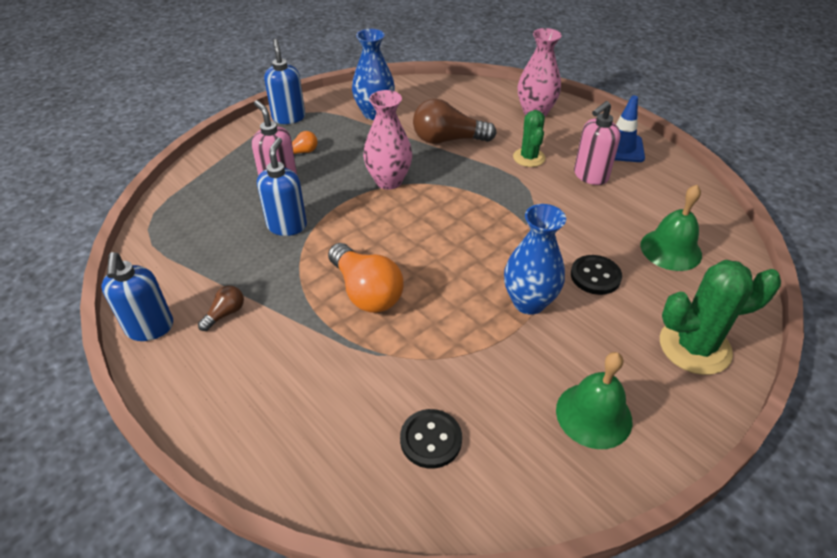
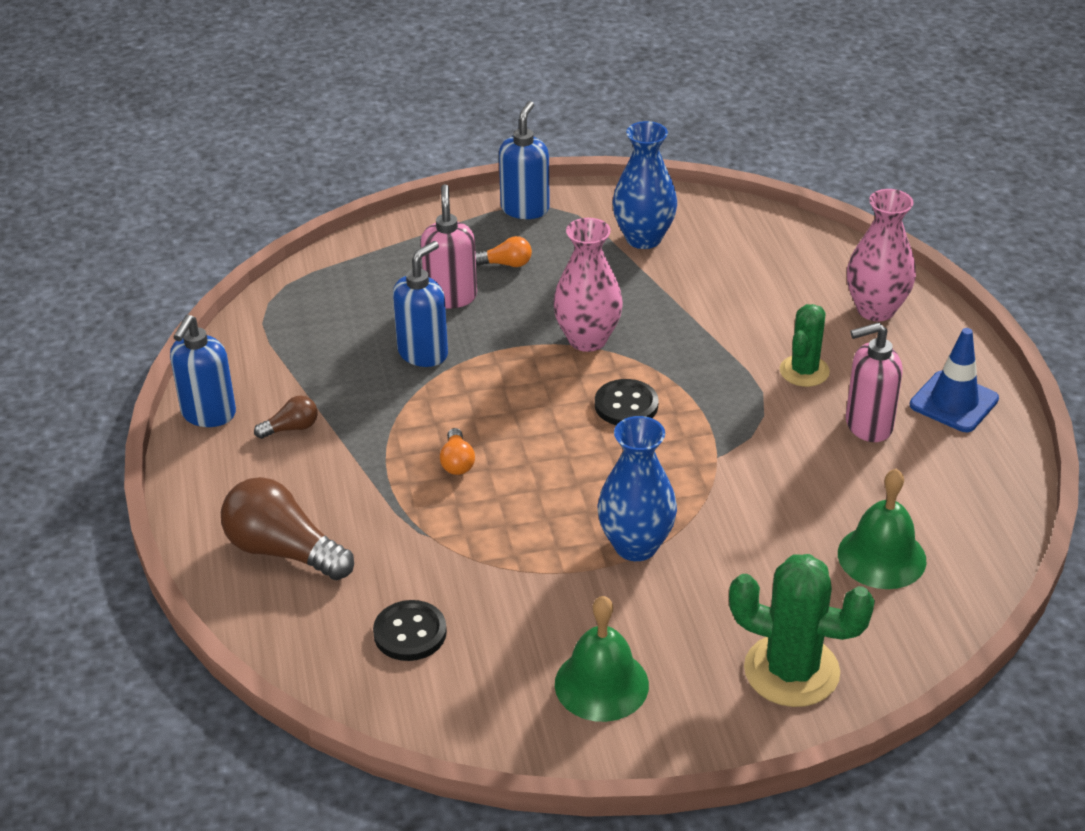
camera: 30 degrees right, 5 degrees down
(366, 292) = (457, 462): orange light bulb -> orange light bulb, size x0.48
(448, 140) = (713, 309): brown light bulb -> brown light bulb (283, 551)
(595, 276) = (747, 549): black button -> black button (626, 405)

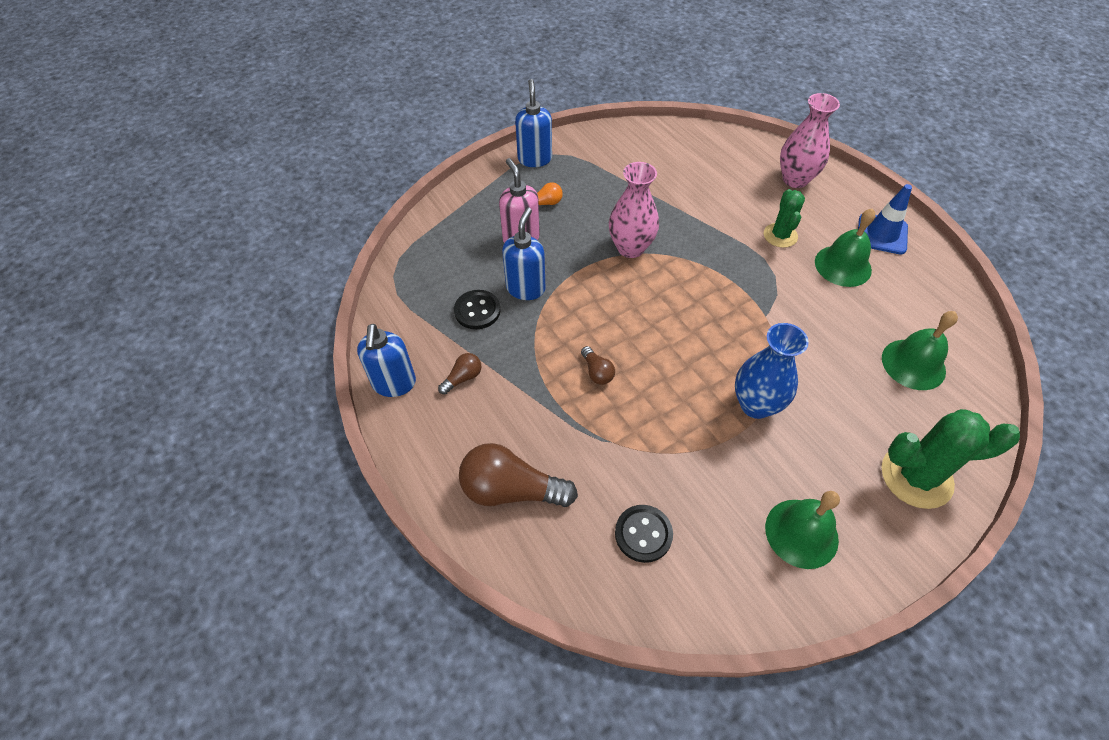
camera: 20 degrees left, 15 degrees up
(457, 462) = (597, 372): orange light bulb -> brown light bulb
(626, 405) = (684, 292): black button -> black button (477, 311)
(643, 238) = (623, 163): blue vase -> none
(868, 425) = (843, 265): pink soap dispenser -> green bell

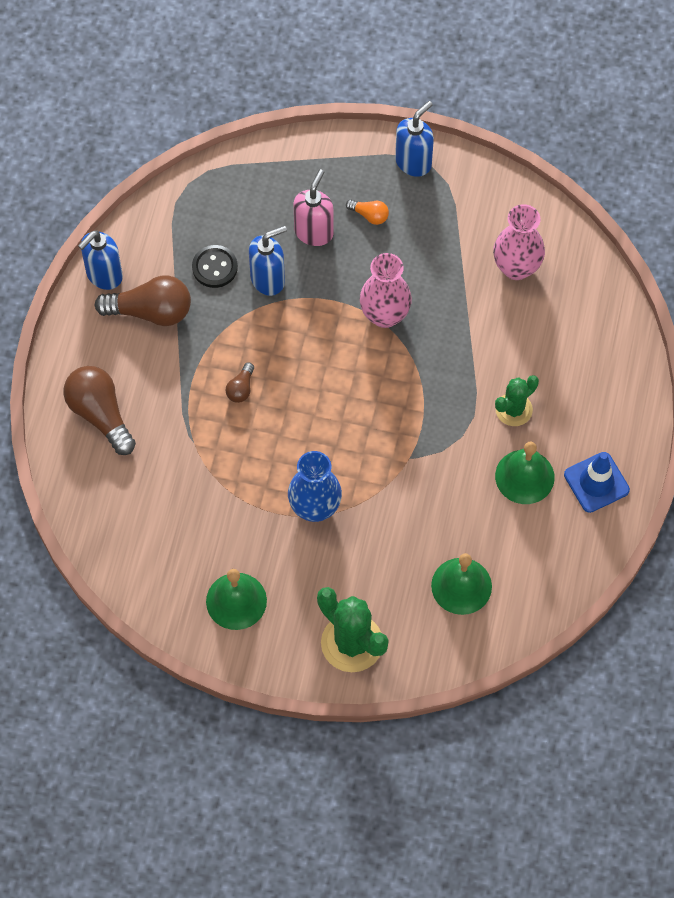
camera: 45 degrees right, 10 degrees up
(463, 378) = (151, 311): brown light bulb -> brown light bulb, size x2.06
(643, 534) = (145, 512): black button -> none
(795, 179) = (601, 374): pink vase -> pink vase (516, 267)

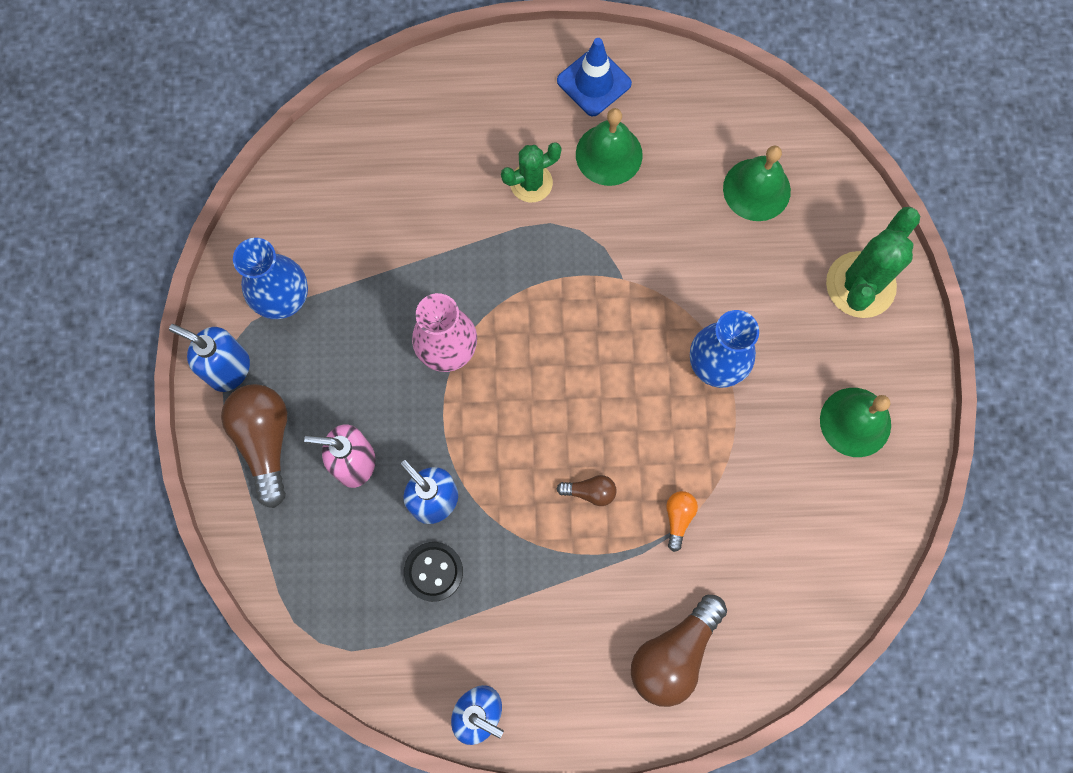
camera: 105 degrees left, 10 degrees up
(151, 311) = (516, 634): brown light bulb -> brown light bulb (265, 441)
(369, 215) = (316, 402): orange light bulb -> orange light bulb (678, 518)
(459, 209) = (284, 300): none -> blue vase
(514, 409) = (531, 183): green cactus -> green cactus turned 60 degrees counterclockwise
(516, 267) = (348, 220): pink vase -> none

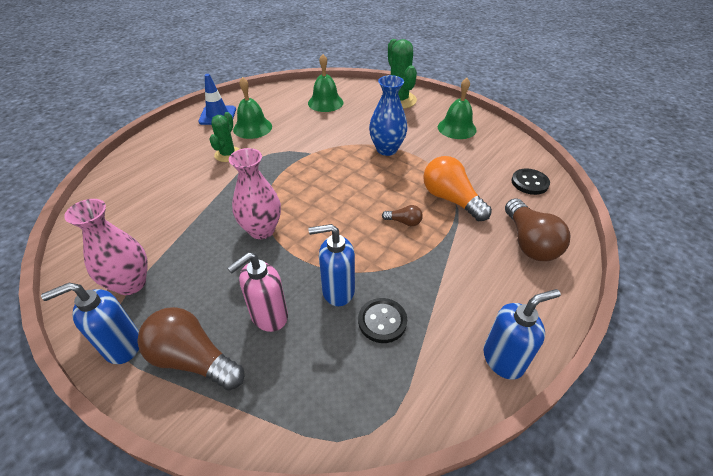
camera: 50 degrees left, 30 degrees down
(284, 300) = (131, 283): blue vase -> pink vase
(590, 492) = (404, 222): brown light bulb -> brown light bulb turned 60 degrees clockwise
(678, 518) = (451, 199): orange light bulb -> orange light bulb, size x2.06
(800, 596) = (529, 183): none -> black button

